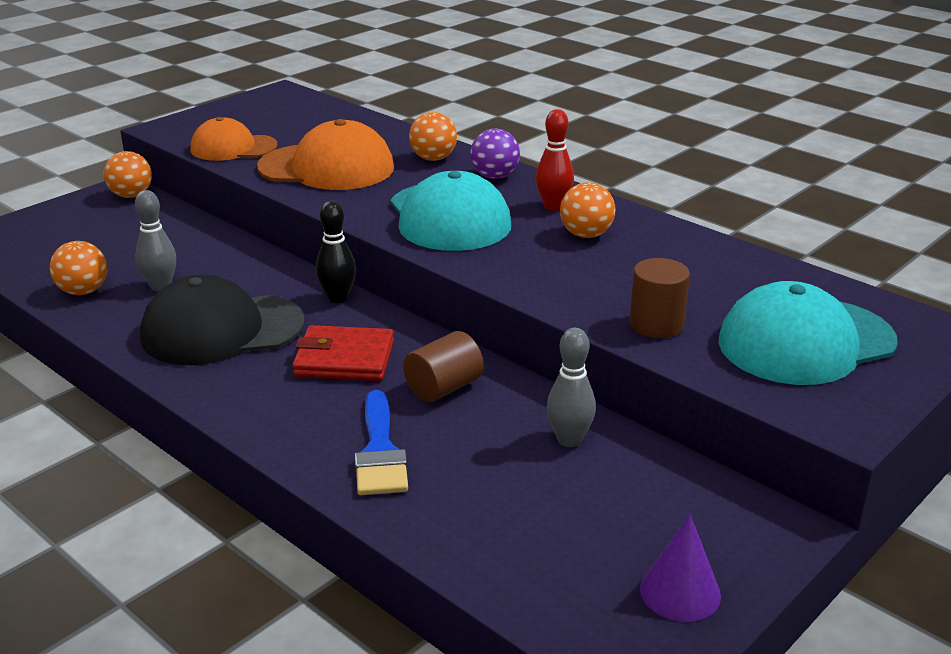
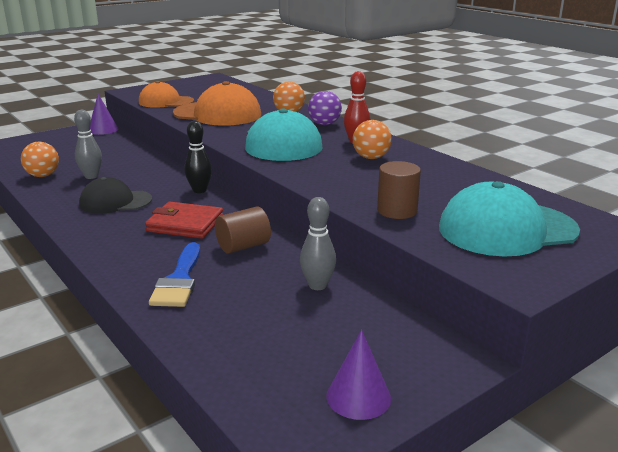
camera: 10 degrees right, 5 degrees down
(131, 195) = (103, 129): orange ball -> purple cone
(222, 330) = (115, 202): black cap -> black cap, size x0.65

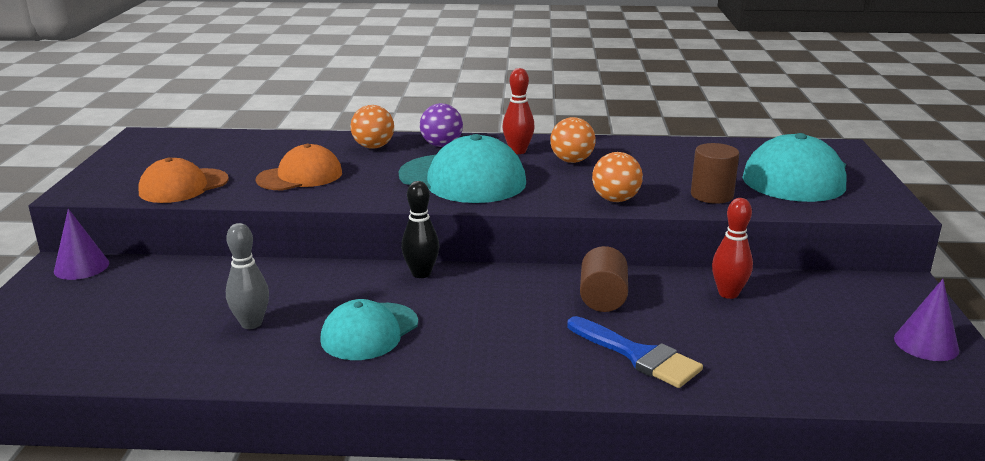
camera: 50 degrees left, 0 degrees up
(43, 175) = (179, 357): orange ball -> orange ball (615, 199)
(115, 202) = (369, 331): black cap -> turquoise cap
(185, 224) = (503, 310): red wallet -> none
(217, 114) = (300, 176): orange cap -> orange cap, size x0.65
(317, 285) = (728, 293): grey bowling pin -> red bowling pin

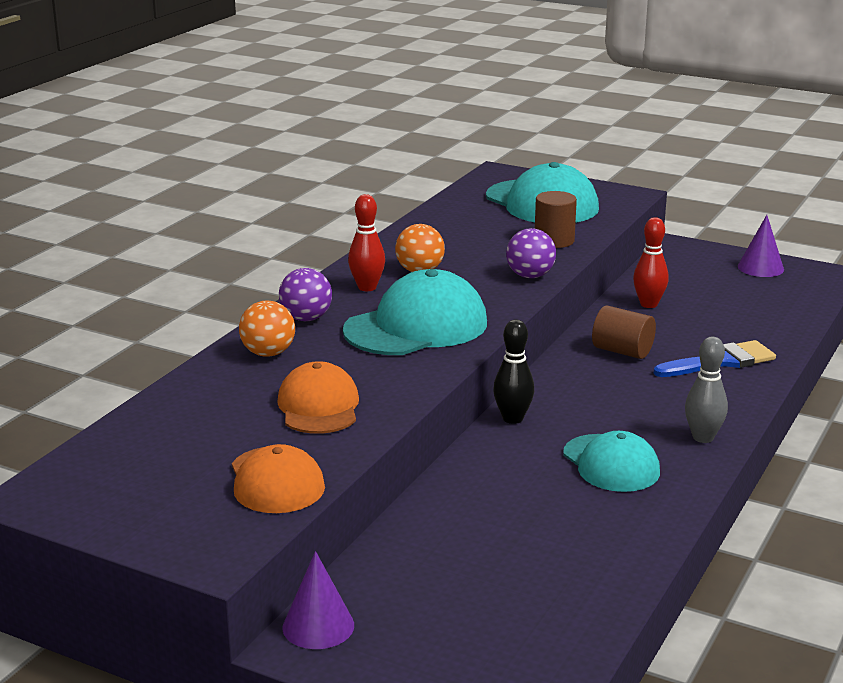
camera: 65 degrees left, 0 degrees up
(251, 323) = (553, 523): grey bowling pin -> grey bowling pin (703, 437)
(615, 199) = (530, 276): orange ball -> purple ball

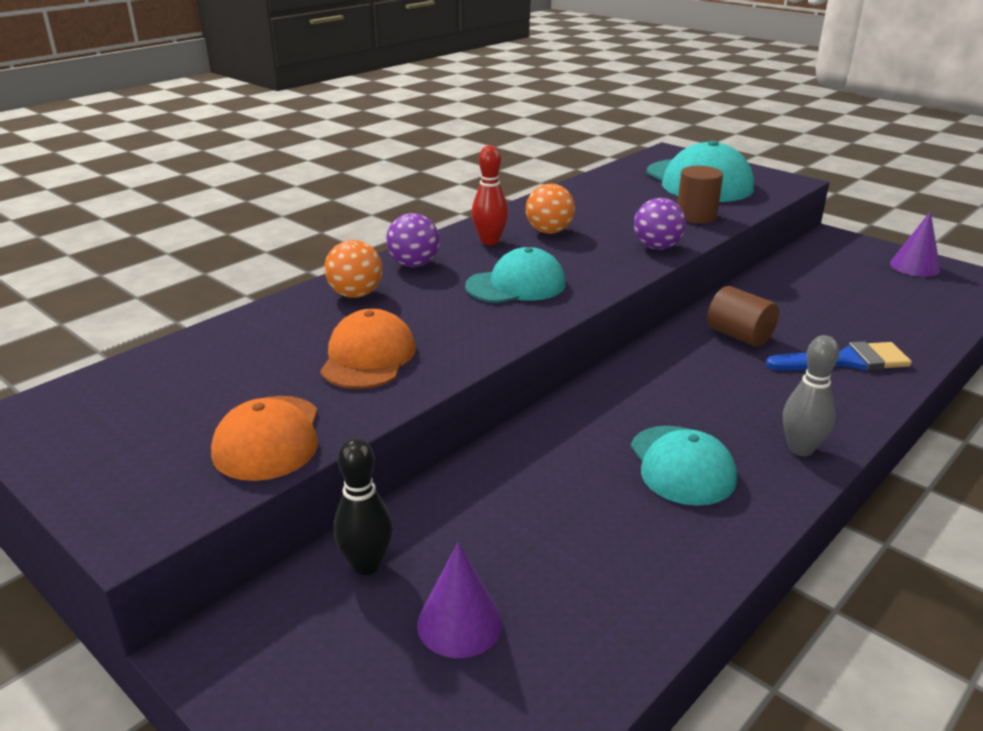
camera: 15 degrees right, 5 degrees up
(318, 626) = (249, 626): purple cone -> purple cone (460, 623)
(416, 327) = (516, 285): turquoise cap -> turquoise cap, size x0.65
(512, 418) = (593, 395): black bowling pin -> black bowling pin (366, 565)
(648, 304) = (783, 290): red bowling pin -> none

